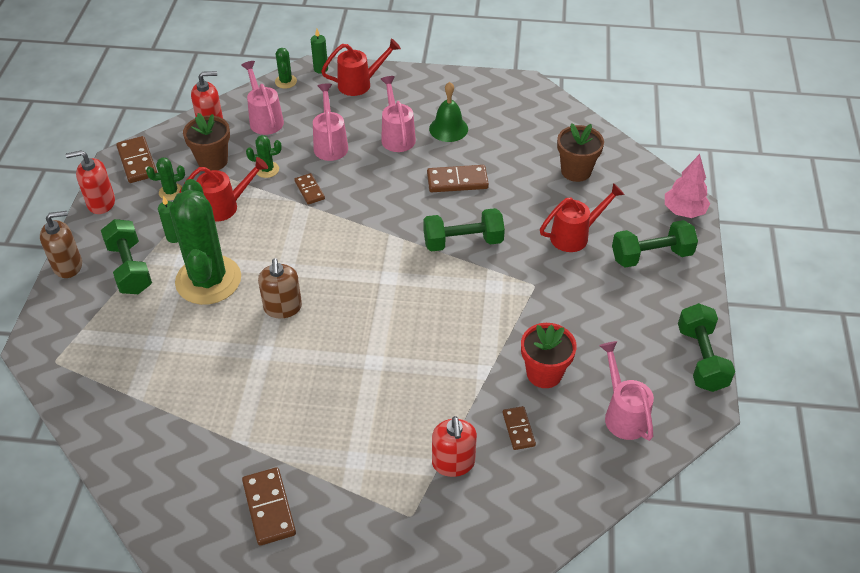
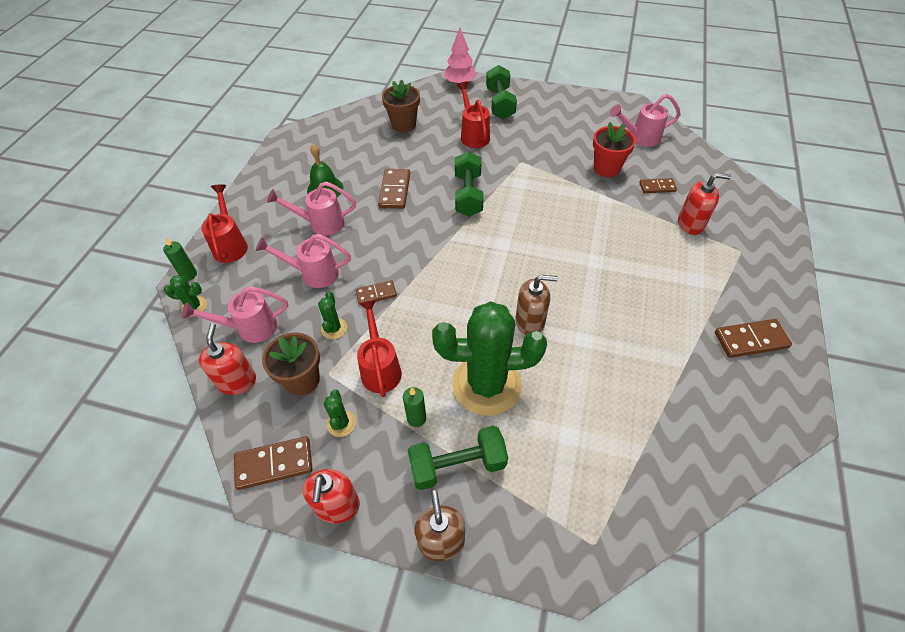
camera: 80 degrees left, 5 degrees up
(701, 358) = (593, 99): green dumbbell -> none

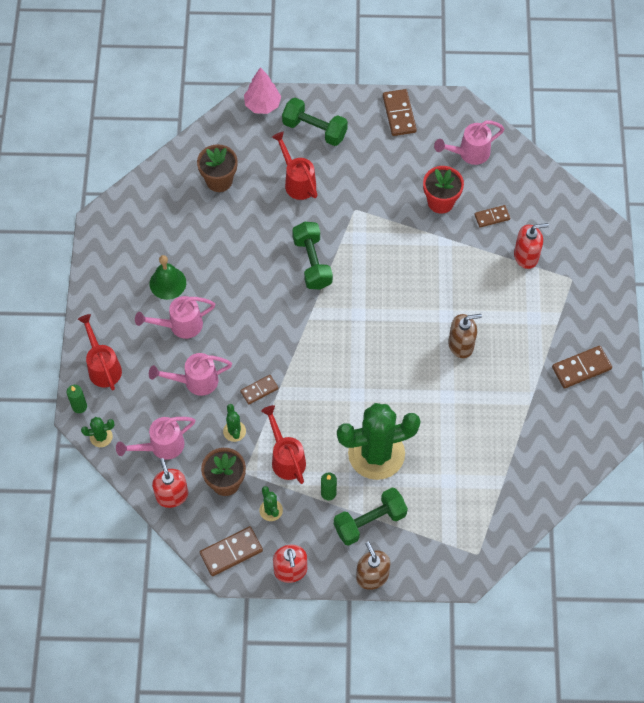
camera: 15 degrees left, 10 degrees up
(395, 190) = (238, 271): brown domino -> brown domino (399, 114)
(500, 103) = (314, 129): green dumbbell -> green dumbbell turned 45 degrees counterclockwise
(530, 322) = (399, 389): brown soap dispenser -> brown soap dispenser (461, 345)

